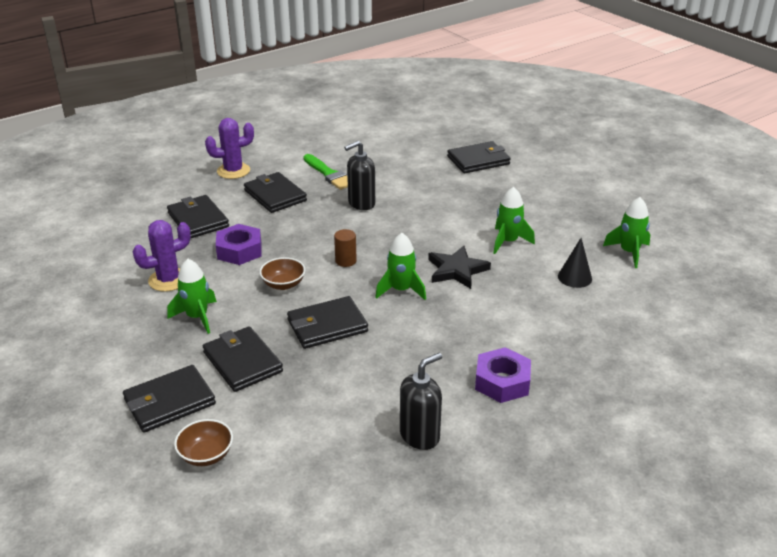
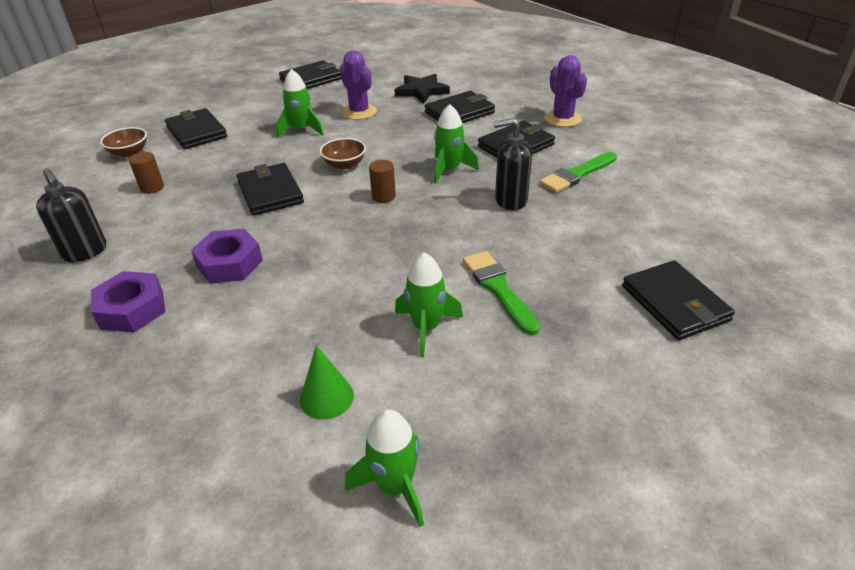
camera: 90 degrees right, 5 degrees up
(239, 250) = (405, 137): purple nut -> purple nut (230, 263)
(242, 362) = (232, 155): black wallet -> black wallet (311, 79)
(300, 413) = (152, 187): none -> brown cylinder
(361, 203) = (510, 200): black soap dispenser -> black soap dispenser turned 60 degrees counterclockwise
(401, 290) = (322, 235): green rocket -> green rocket (449, 169)
(457, 270) = (358, 277): black star -> black star (421, 91)
(467, 214) = (498, 288): none -> green brush
(574, 277) = (326, 397): black cone -> green cone

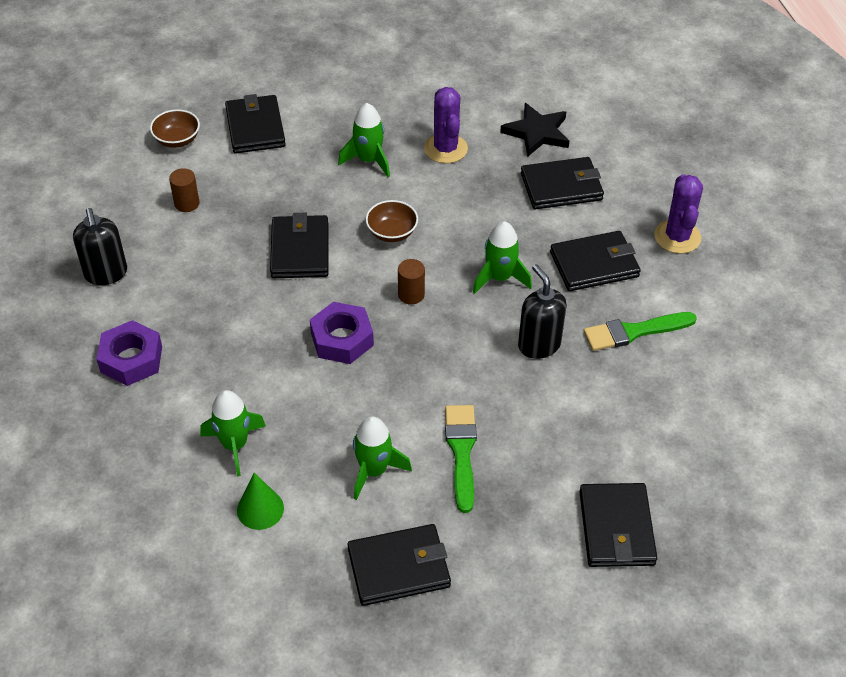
camera: 20 degrees right, 10 degrees up
(230, 263) = (230, 334): purple nut -> purple nut (342, 339)
(311, 79) = (416, 68): black wallet -> black wallet (399, 567)
(395, 486) = (279, 604): green rocket -> green rocket (235, 445)
(510, 200) = (539, 345): black soap dispenser -> black soap dispenser turned 45 degrees clockwise

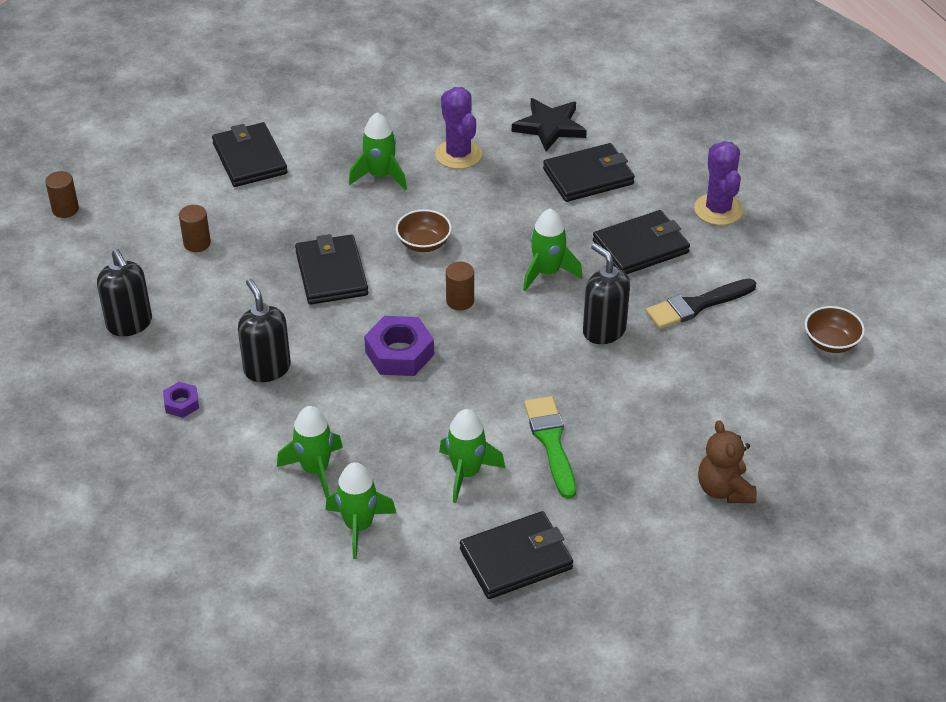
camera: 10 degrees left, 5 degrees down
(80, 155) = (65, 209): none -> brown cylinder
(131, 359) = (181, 403): purple nut -> purple nut, size x0.54
(177, 140) = (168, 181): brown bowl -> brown bowl (831, 342)
(217, 336) = (267, 368): none -> black soap dispenser
(260, 509) = (359, 526): green cone -> green rocket
(616, 528) = (724, 490): black wallet -> brown teddy bear
(634, 332) = (696, 305): green brush -> black brush

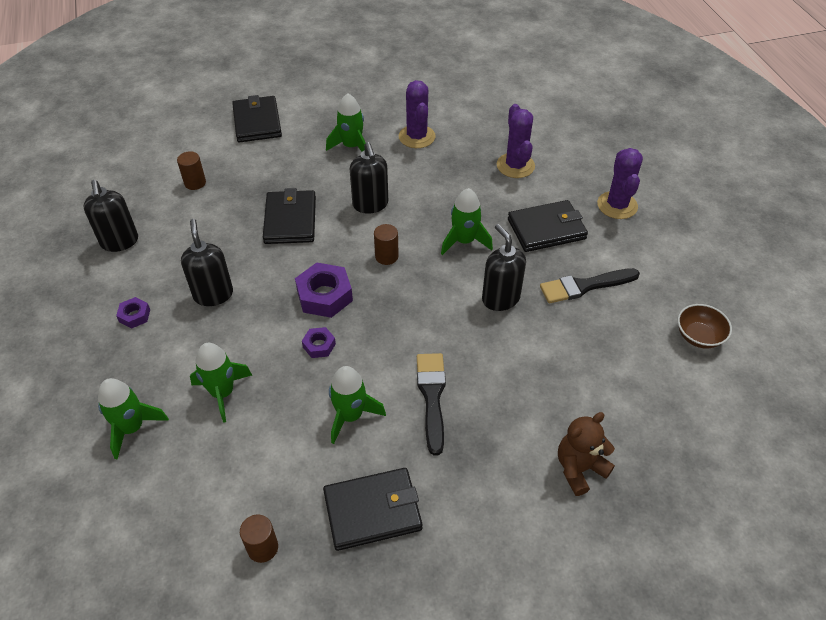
camera: 10 degrees right, 5 degrees up
(65, 209) = (107, 145): brown cylinder -> brown cylinder (262, 548)
(359, 526) = (242, 454): green rocket -> green rocket (132, 428)
(409, 407) = (319, 345): none -> purple nut
(424, 243) = (370, 204): brown bowl -> black soap dispenser
(549, 127) = (493, 123): black star -> none
(551, 442) = (432, 397): green brush -> black brush
(588, 176) = (515, 166): black wallet -> purple cactus
(724, 490) = (579, 468): brown teddy bear -> brown teddy bear turned 60 degrees clockwise

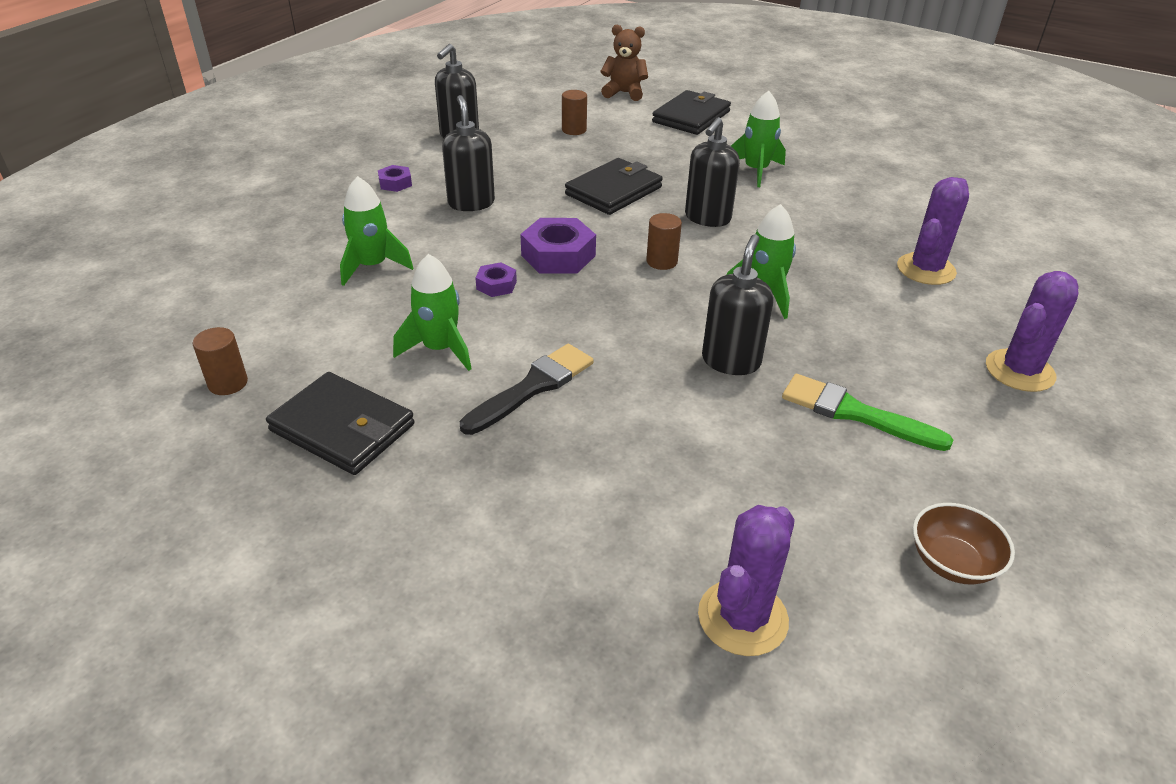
camera: 45 degrees right, 10 degrees down
(132, 428) = (281, 245): green rocket -> none
(213, 294) = (471, 203): black soap dispenser -> black soap dispenser turned 45 degrees counterclockwise
(417, 137) = (839, 195): purple cactus -> purple cactus (742, 618)
(546, 229) = (882, 338): black wallet -> none
(579, 468) = (585, 560): brown teddy bear -> brown teddy bear (624, 93)
(584, 286) = (854, 413): black brush -> green brush

